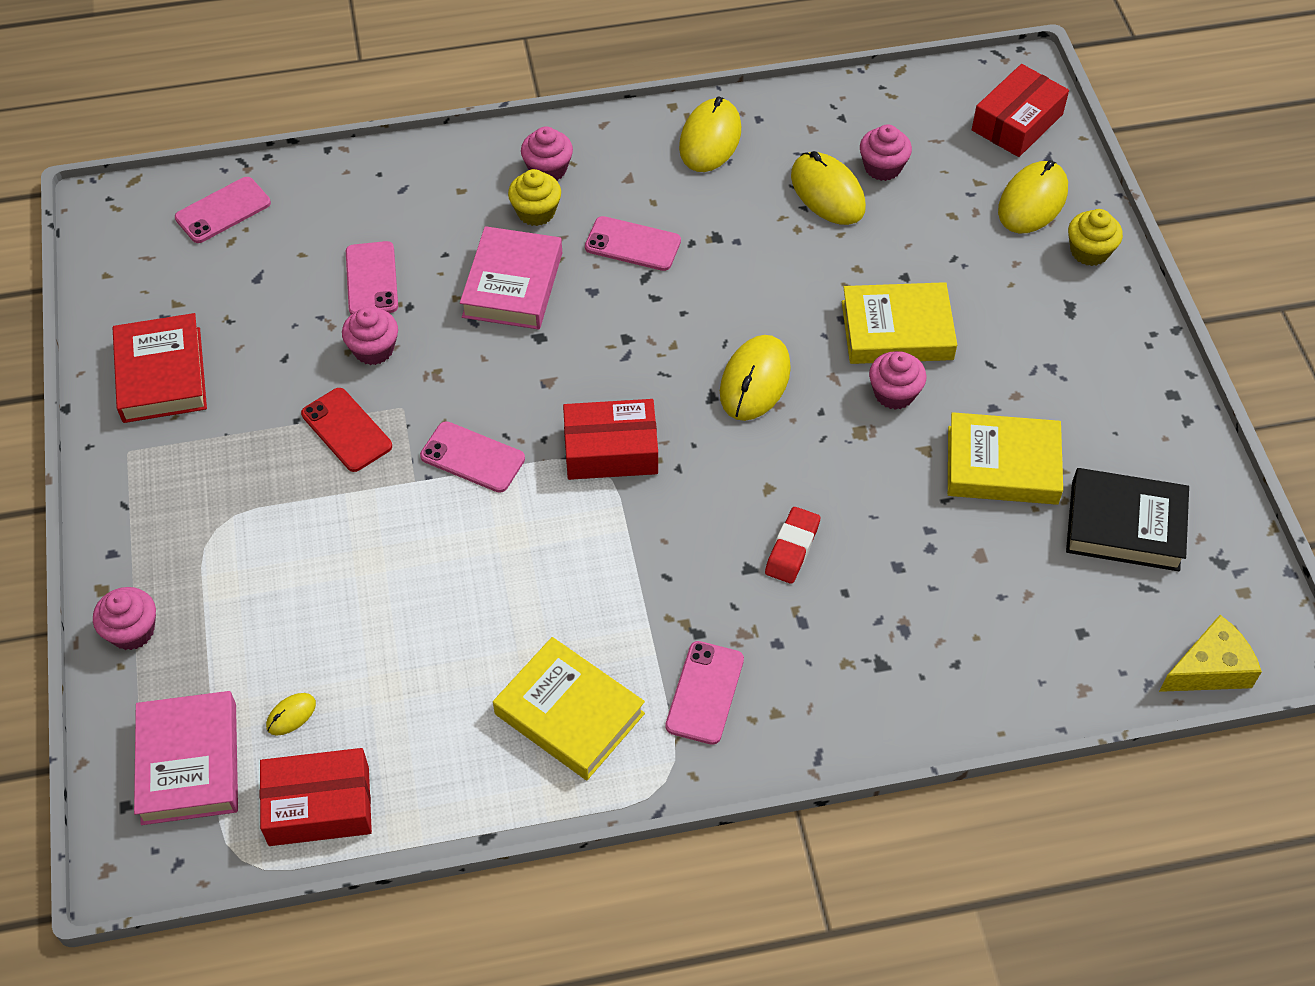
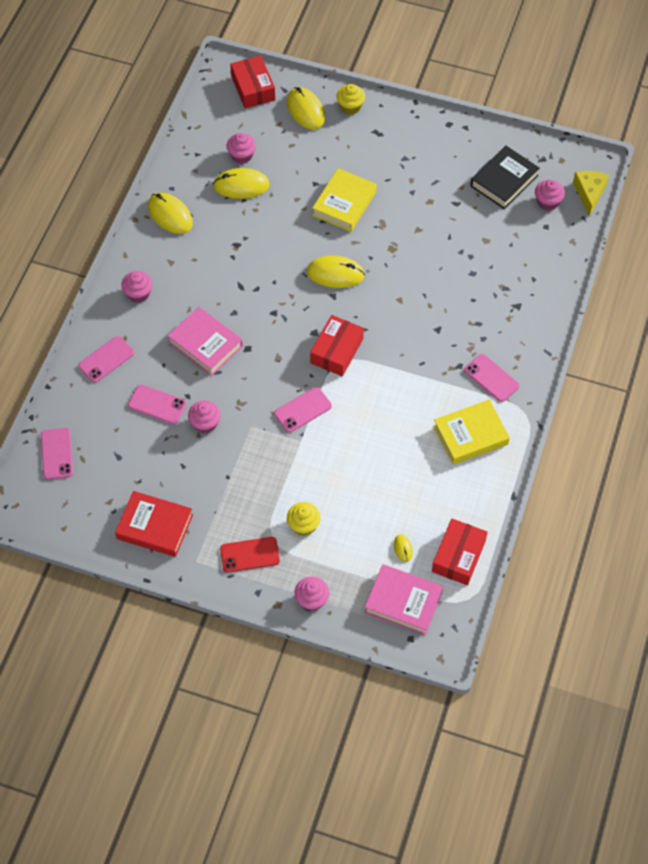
camera: 60 degrees left, 5 degrees up
(347, 430) = (249, 457): red phone -> red phone (250, 554)
(536, 212) = (164, 312): yellow cupcake -> yellow cupcake (303, 525)
(633, 244) = (216, 281): pink phone -> pink phone (106, 359)
(755, 381) = (335, 274): yellow mouse -> yellow mouse turned 45 degrees counterclockwise
(792, 548) = (438, 307): red eraser -> none
(894, 393) = (379, 224): pink cupcake -> pink cupcake (547, 202)
(1002, 465) = (445, 206): yellow book -> none

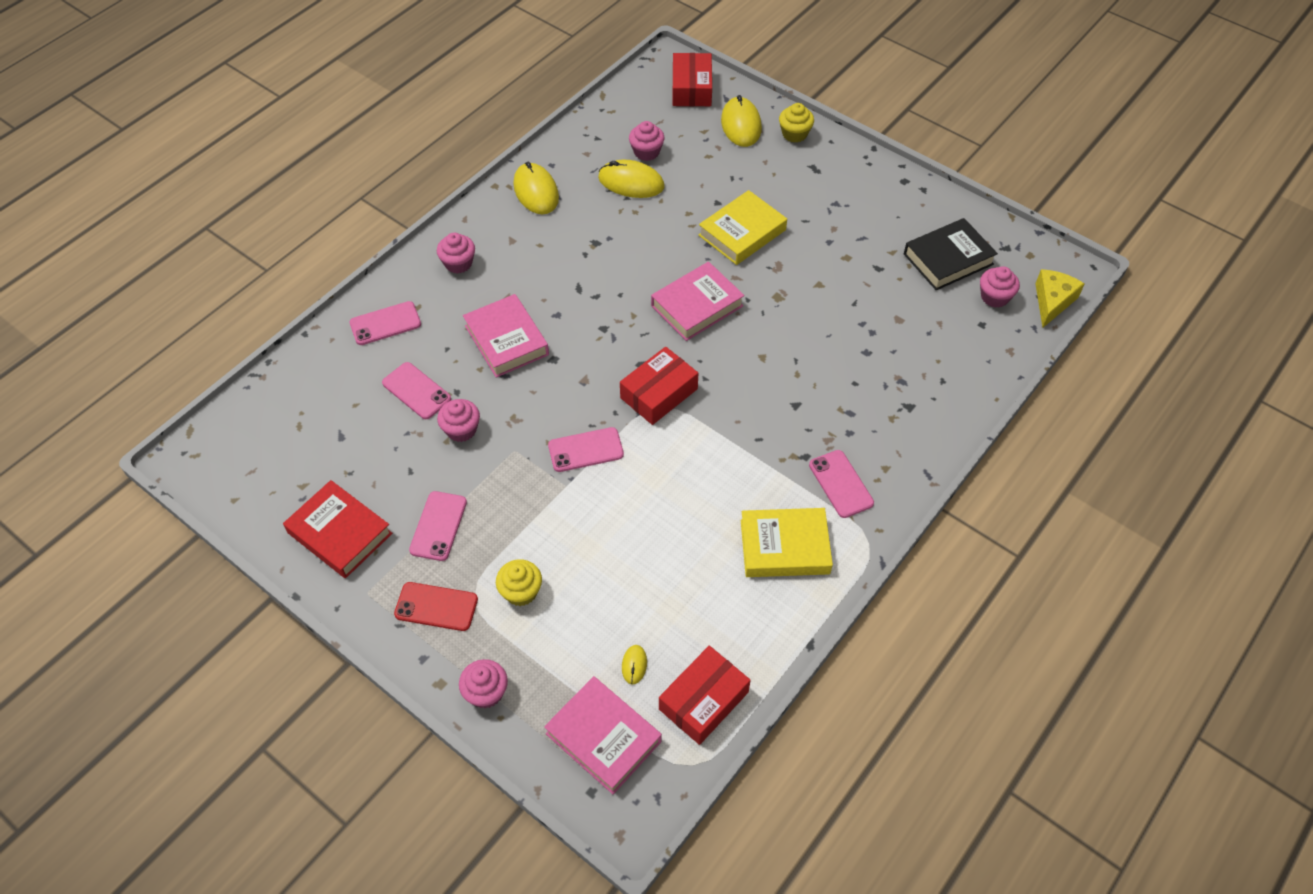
camera: 20 degrees right, 5 degrees down
(57, 454) = (273, 411): pink phone -> pink phone (438, 526)
(335, 274) = (697, 306): yellow mouse -> pink book

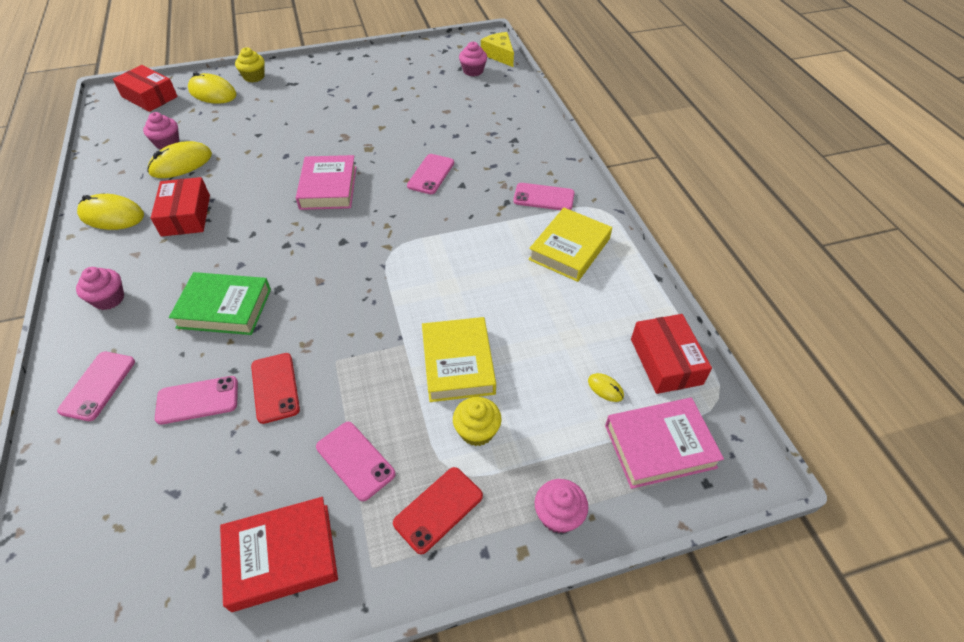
camera: 55 degrees left, 5 degrees down
(461, 429) = (275, 387): pink cupcake -> red phone
(506, 340) = (224, 308): pink book -> green book
(585, 450) = (383, 314): pink phone -> pink phone (431, 174)
(659, 393) = (378, 245): red box -> red box (186, 215)
(742, 233) = (297, 137): yellow book -> yellow book (458, 363)
(948, 259) = (426, 72): black book -> none

